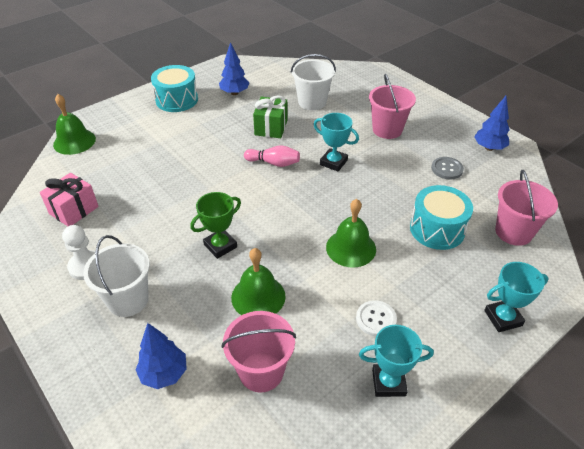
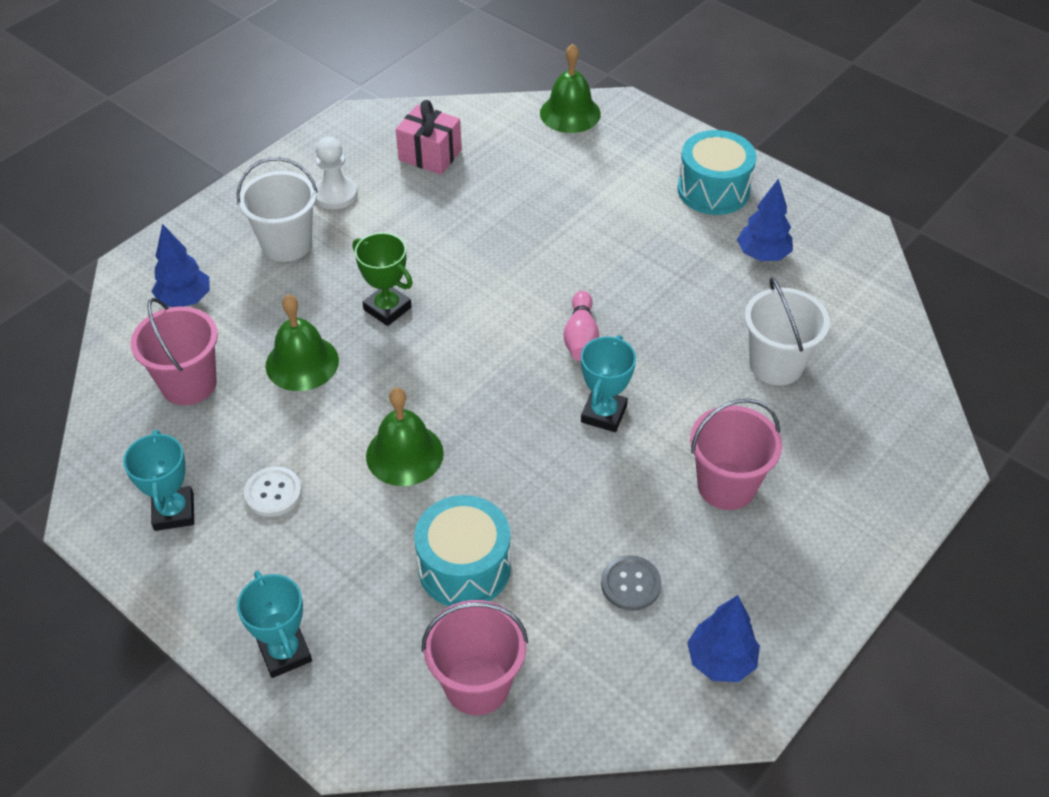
camera: 80 degrees right, 5 degrees up
(271, 127) = (676, 319): green gift -> none

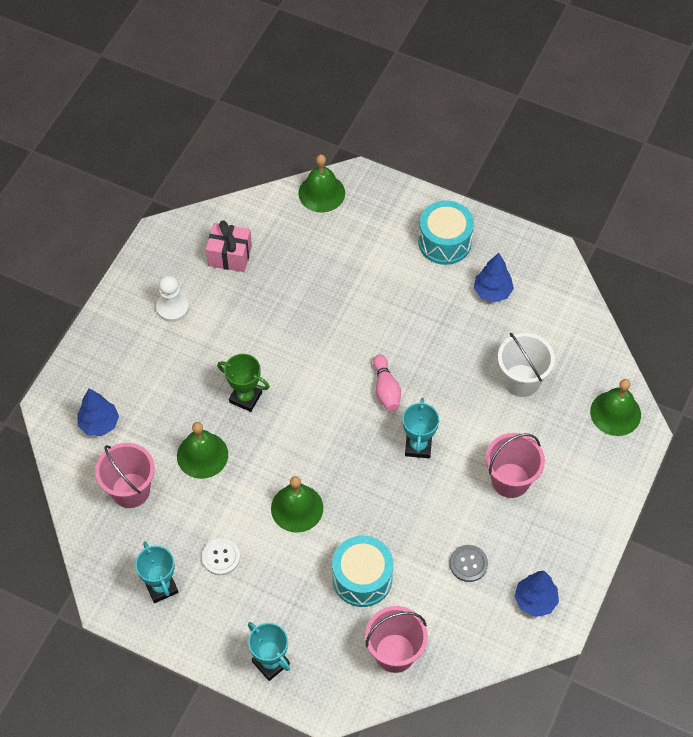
camera: 15 degrees left, 10 degrees up
(286, 244) = (153, 359): white bucket -> none
(906, 432) = (615, 413): none -> green bell

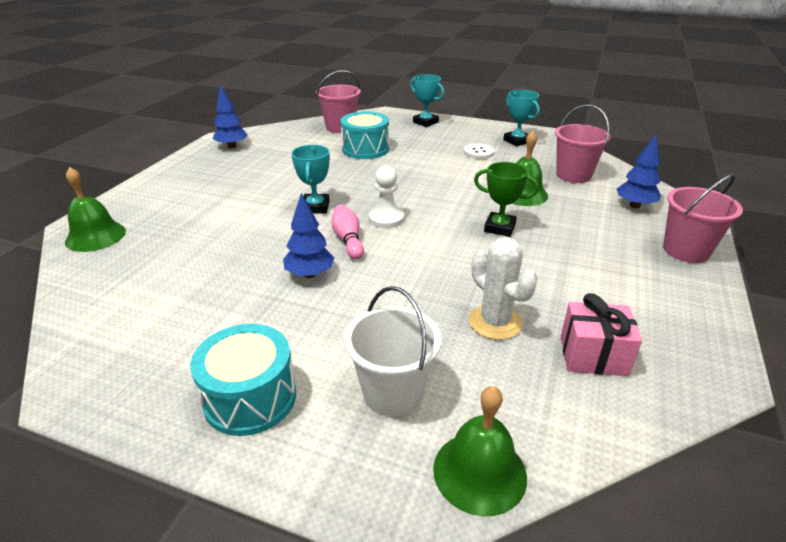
camera: 175 degrees right, 25 degrees down
(172, 307) = (632, 293): white pawn -> white pawn (386, 219)
(284, 287) = (495, 322): none -> white cactus
(297, 508) = (425, 173): green bell -> none
(468, 564) = (280, 157): grey button -> none
(492, 292) = (193, 334): blue tree -> blue tree (310, 274)
(510, 480) = (230, 193): pink bucket -> pink bucket (686, 250)
(521, 380) = (190, 254): white bucket -> white bucket (392, 392)

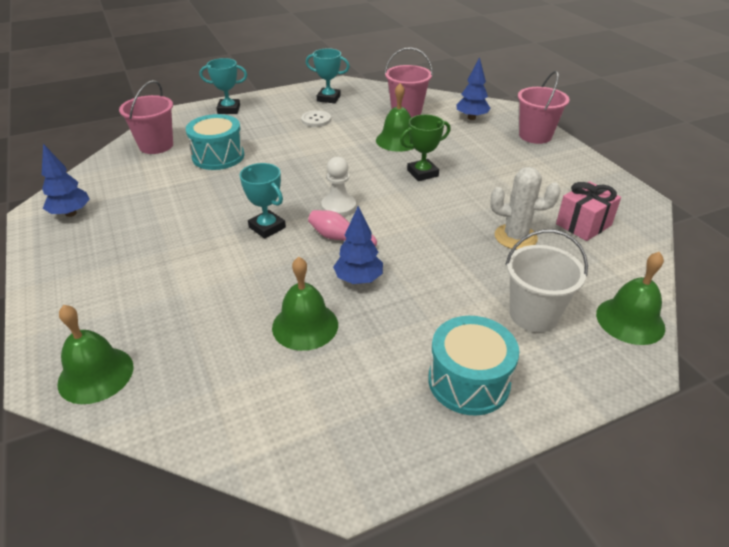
camera: 45 degrees left, 5 degrees up
(226, 281) = (305, 325): none -> green bell

